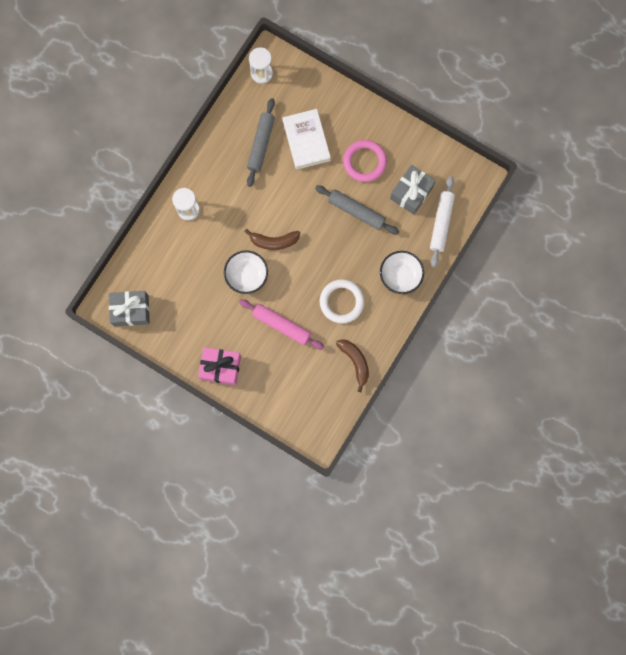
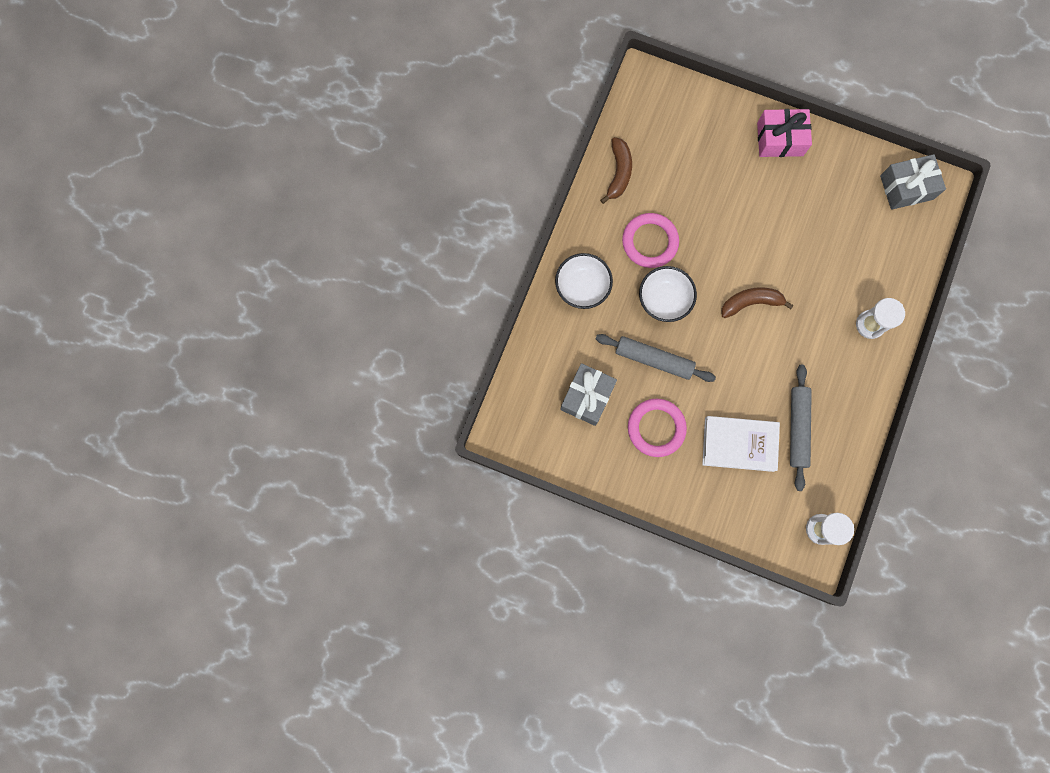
camera: 170 degrees right, 0 degrees up
(247, 275) = (775, 254): white bowl -> white bowl (664, 299)
(281, 325) = (718, 201): pink rolling pin -> none
(306, 140) = (739, 444): white book -> white book turned 60 degrees counterclockwise
(341, 302) = (650, 242): white ring -> pink ring
(355, 362) = (618, 173): brown banana -> brown banana turned 135 degrees counterclockwise
(441, 223) = (541, 363): white rolling pin -> none

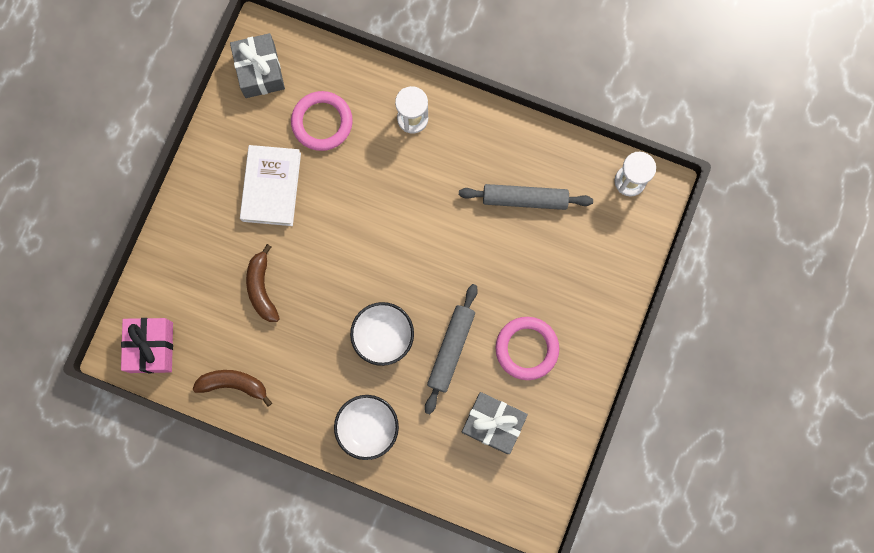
camera: 90 degrees left, 0 degrees up
(650, 242) = (316, 351): pink ring -> pink ring (322, 122)
(739, 444) = (542, 260): white book -> white book (271, 187)
(751, 302) = (387, 242): brown banana -> brown banana (262, 288)
(780, 139) = (199, 202): pink gift -> pink gift (151, 347)

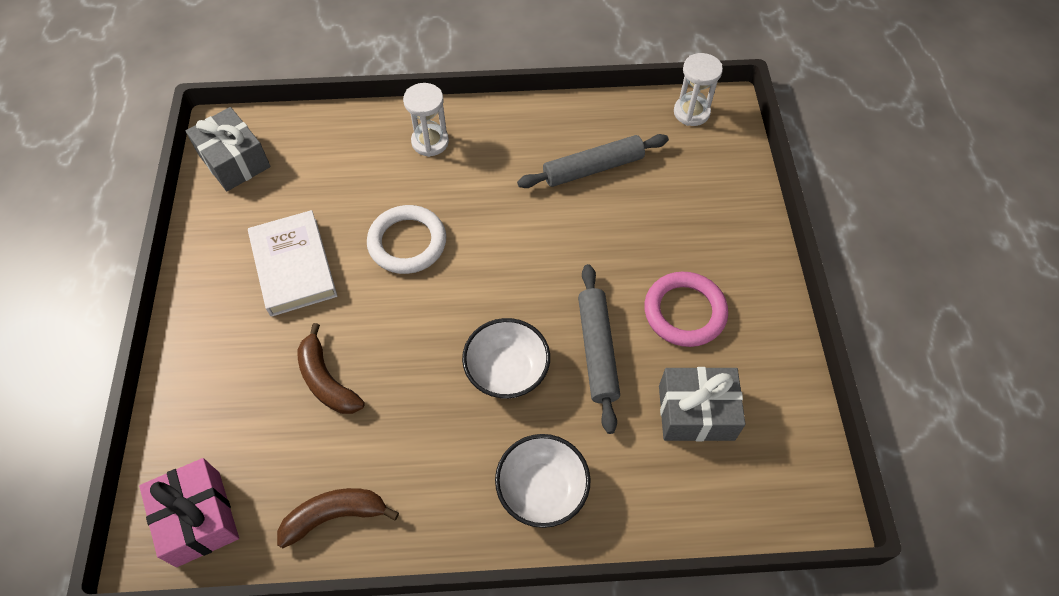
camera: 25 degrees left, 20 degrees down
(322, 122) = (328, 182): pink ring -> none
(358, 203) = (407, 242): none -> white ring

